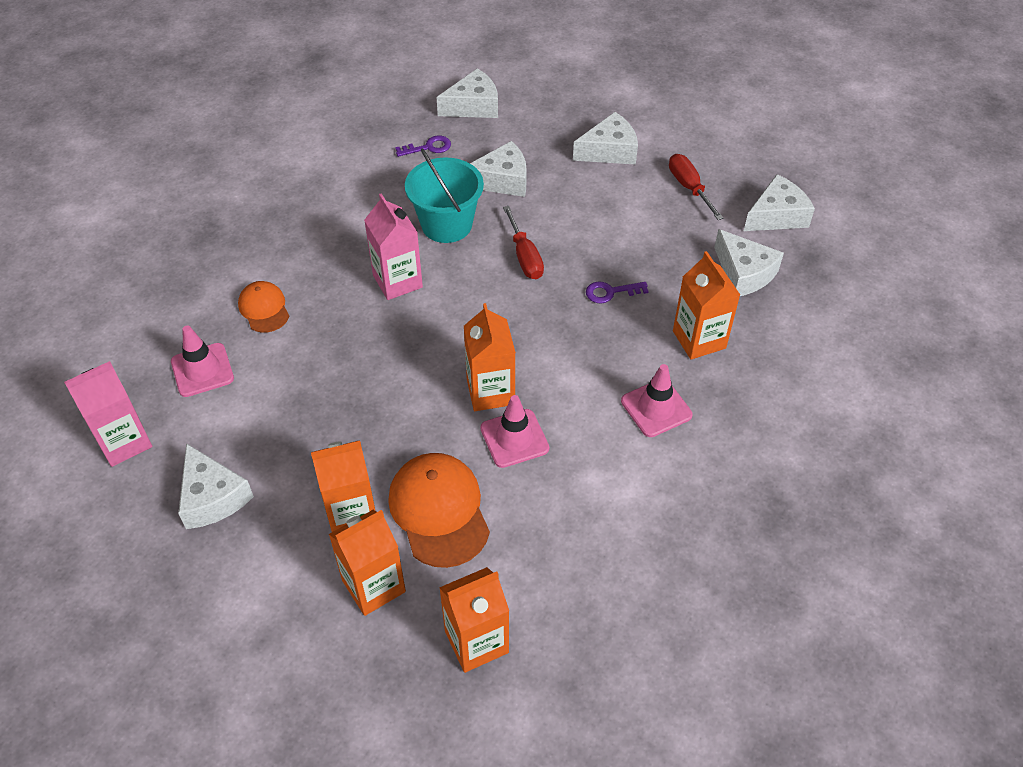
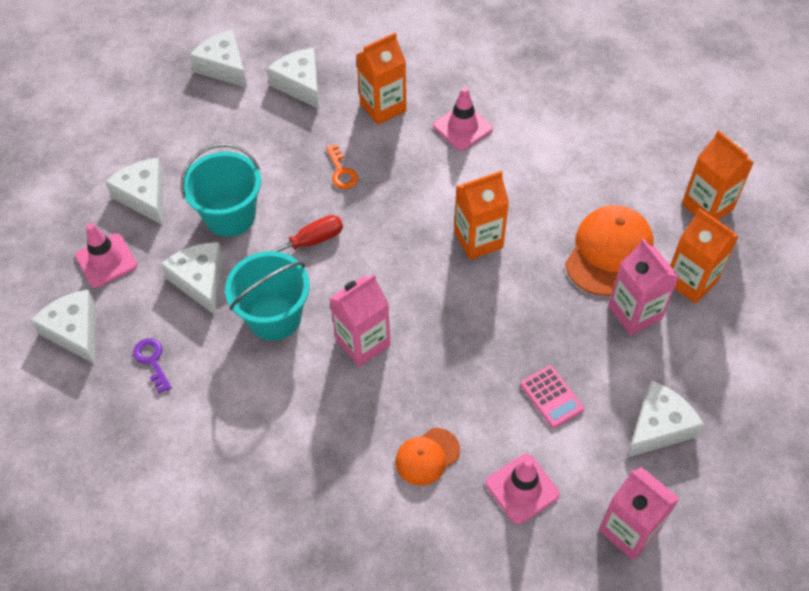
camera: 100 degrees left, 5 degrees up
(283, 414) = (551, 397): none -> pink calculator
(351, 514) = (634, 313): orange carton -> pink carton
(439, 511) = (609, 252): orange cap -> orange cap turned 150 degrees clockwise
(514, 438) = (522, 214): pink traffic cone -> pink traffic cone (106, 261)
(572, 205) = (230, 216): none -> turquoise bucket
(611, 292) = (341, 171): purple key -> orange key
(689, 188) = (194, 129): red screwdriver -> none
(744, 273) = (300, 84): white cheese -> white cheese turned 75 degrees counterclockwise

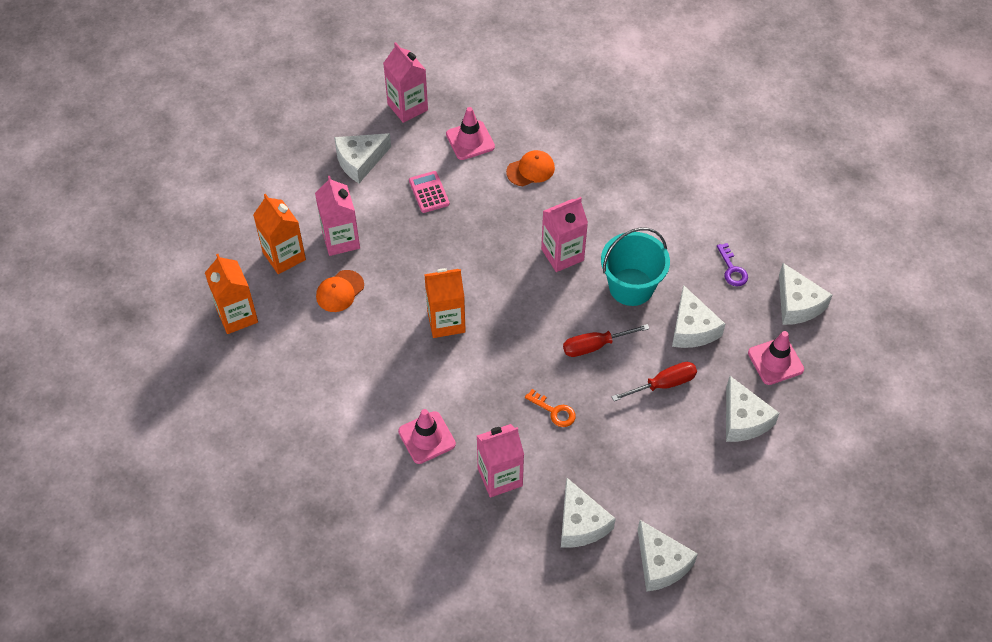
camera: 170 degrees left, 0 degrees up
(230, 216) = (663, 384): turquoise bucket -> red screwdriver
(341, 171) = (554, 411): orange key -> orange key turned 135 degrees clockwise
(383, 107) = (500, 477): orange carton -> pink carton
(609, 252) = (340, 291): orange cap -> orange cap, size x0.58

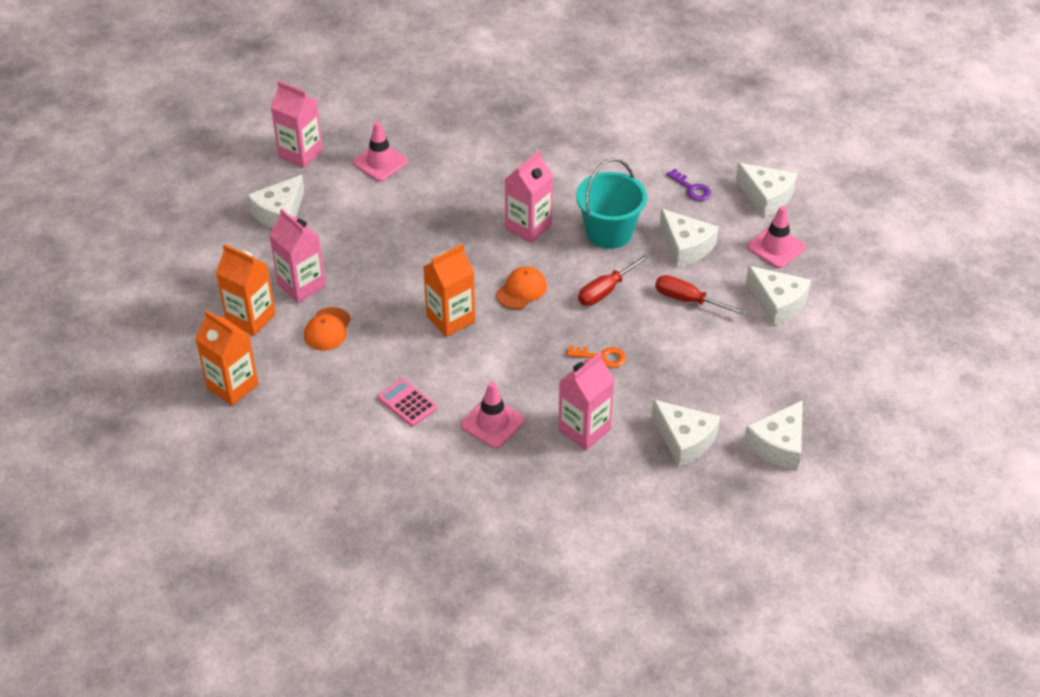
camera: 25 degrees left, 10 degrees down
(429, 192) = (366, 217): pink calculator -> pink calculator (407, 403)
(530, 170) = (454, 168): orange cap -> orange cap (521, 290)
(661, 563) = (778, 445): white cheese -> white cheese turned 90 degrees clockwise
(663, 384) = (688, 300): red screwdriver -> red screwdriver turned 105 degrees counterclockwise

